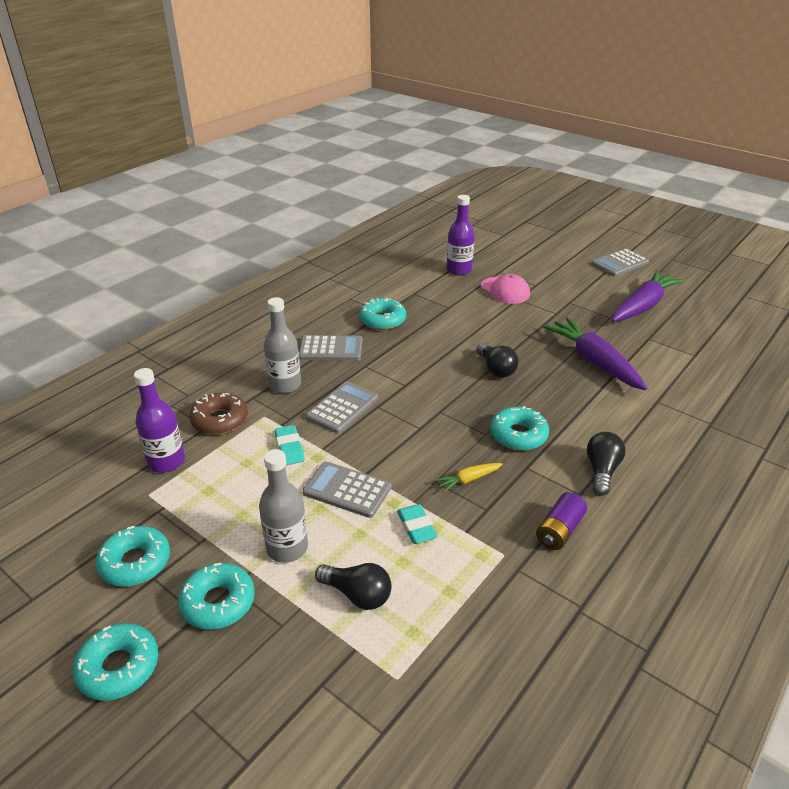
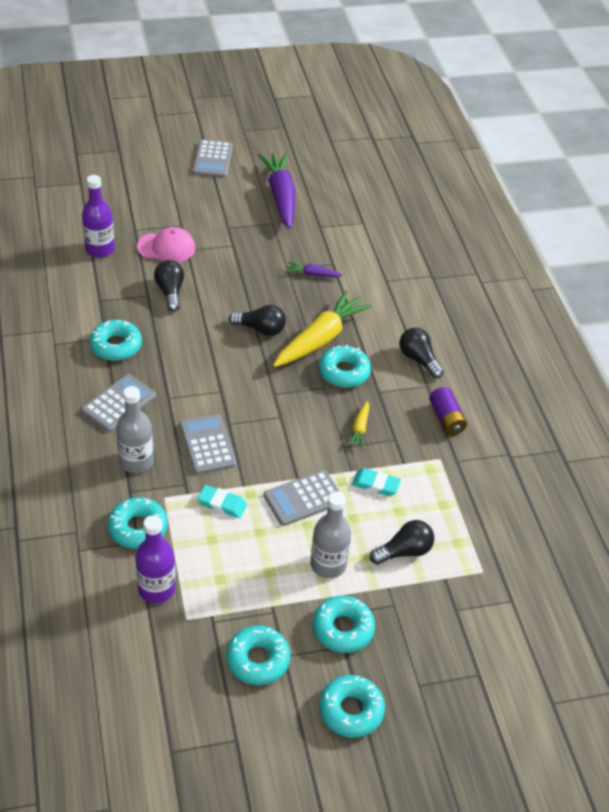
camera: 55 degrees left, 10 degrees up
(220, 420) = (138, 528): brown donut -> turquoise donut
(466, 313) = (170, 292): none -> black light bulb
(533, 402) = (320, 339): none -> yellow carrot
(594, 362) = (313, 274): purple carrot -> purple carrot, size x0.45

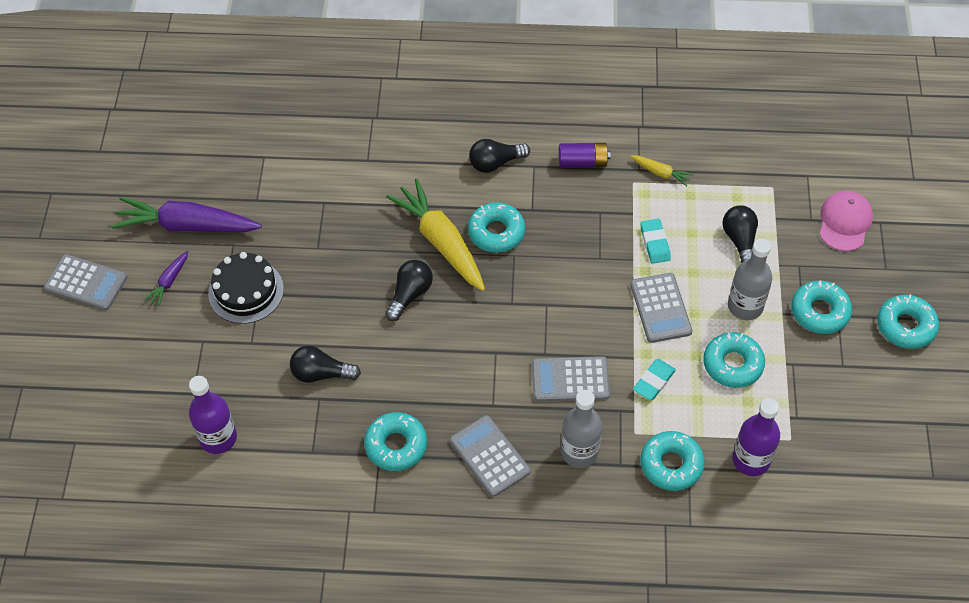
camera: 70 degrees left, 10 degrees up
(166, 247) = (239, 364): pink cap -> pink cap (845, 222)
(232, 238) = (246, 291): none -> black cake
(257, 660) = (844, 388): turquoise donut -> turquoise donut (732, 364)
(313, 274) = (336, 225): purple carrot -> purple carrot (169, 281)
(360, 428) = (579, 238): yellow carrot -> yellow carrot (660, 173)
(375, 484) = (655, 243): turquoise eraser -> turquoise eraser turned 45 degrees counterclockwise

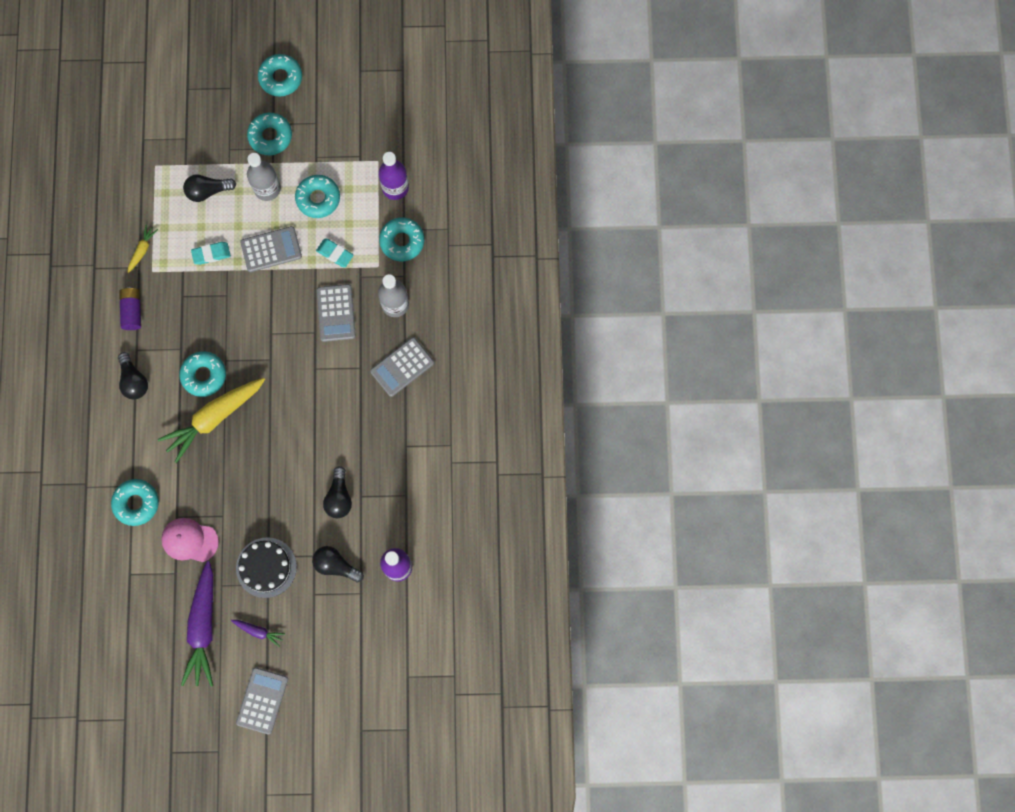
camera: 95 degrees left, 20 degrees up
(396, 445) = (397, 434): turquoise donut -> turquoise donut (136, 503)
(410, 295) = (265, 437): black light bulb -> black light bulb (336, 565)
(845, 222) = (188, 114): pink cap -> pink cap (189, 540)

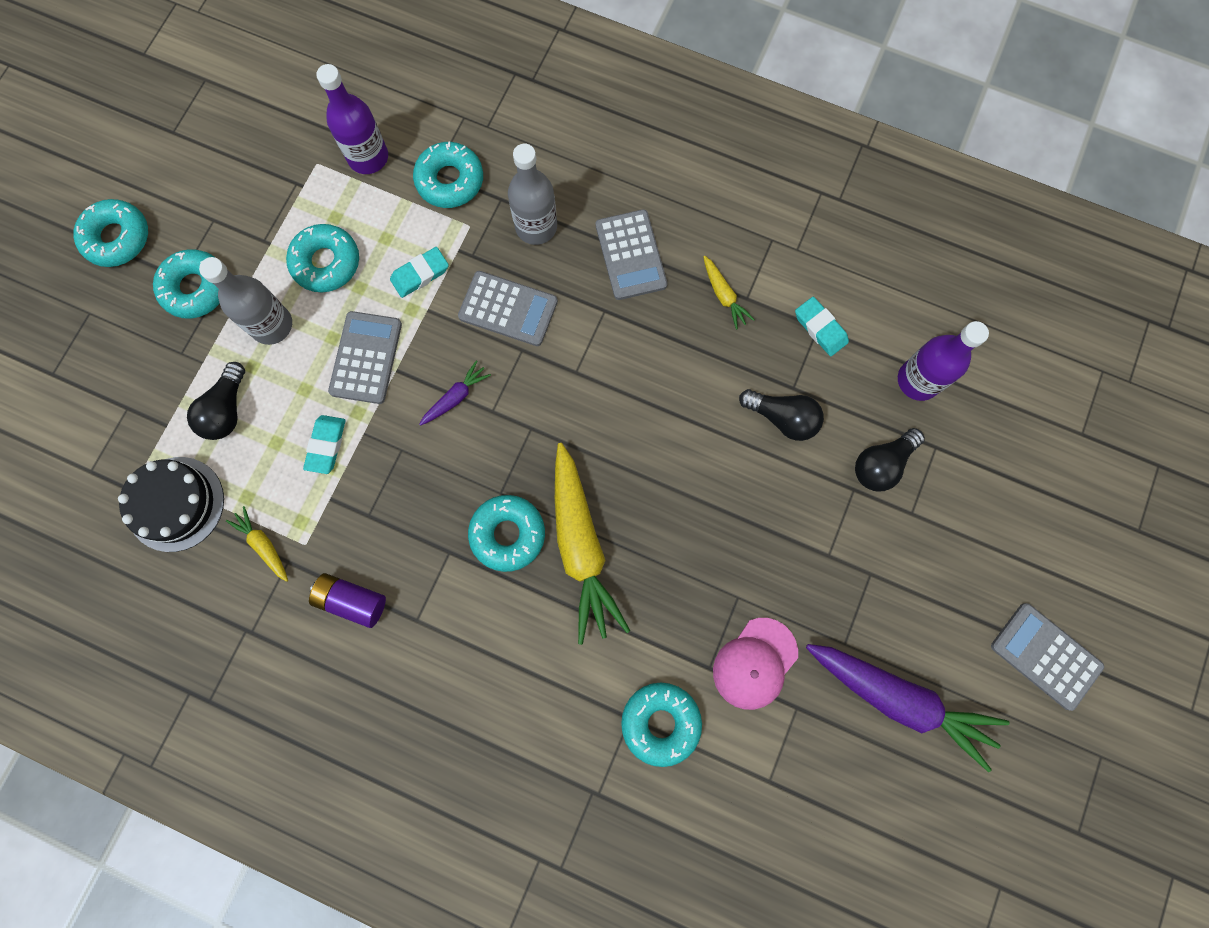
camera: 65 degrees left, 0 degrees up
(134, 380) = (463, 645): black light bulb -> none
(258, 631) = (937, 617): purple carrot -> purple carrot (455, 397)
(266, 567) = (844, 565): black cake -> black cake (175, 504)
(401, 432) = (723, 295): none -> yellow carrot
(405, 497) = (820, 328): none -> turquoise eraser

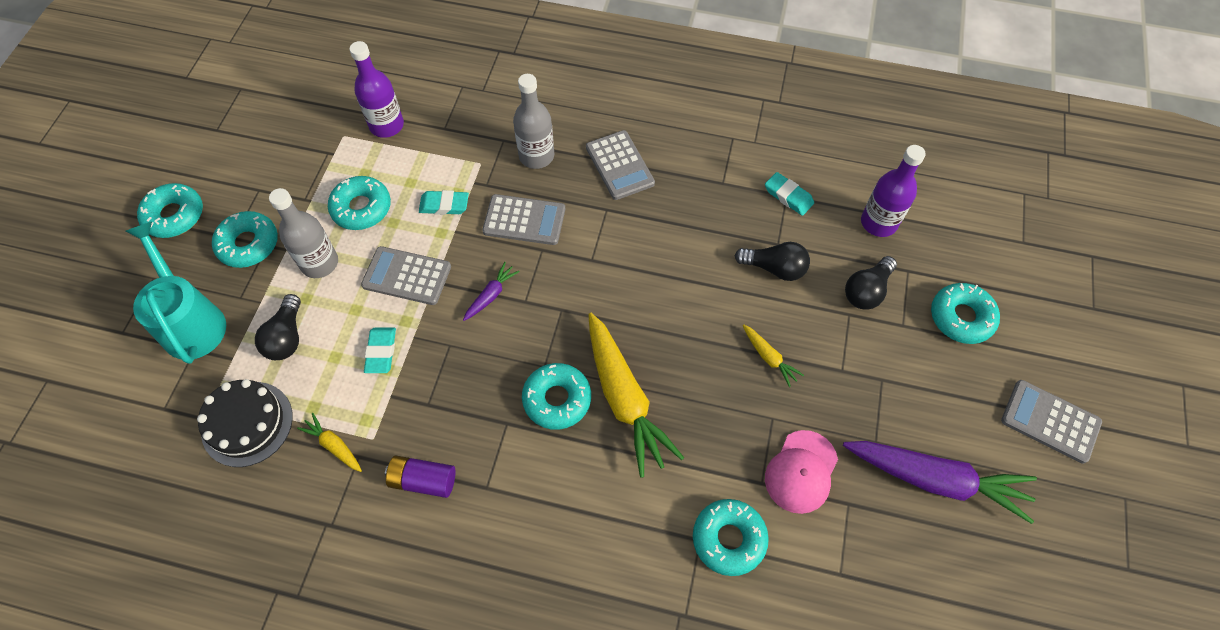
camera: 10 degrees left, 15 degrees down
(126, 373) = (191, 321): none -> turquoise watering can
(366, 358) = (407, 276): grey calculator -> grey calculator turned 75 degrees counterclockwise
(420, 274) = (444, 205): turquoise eraser -> turquoise eraser turned 45 degrees clockwise
(450, 181) = (458, 133): turquoise donut -> turquoise donut (961, 317)
(723, 295) = (703, 183): yellow carrot -> yellow carrot (769, 357)

